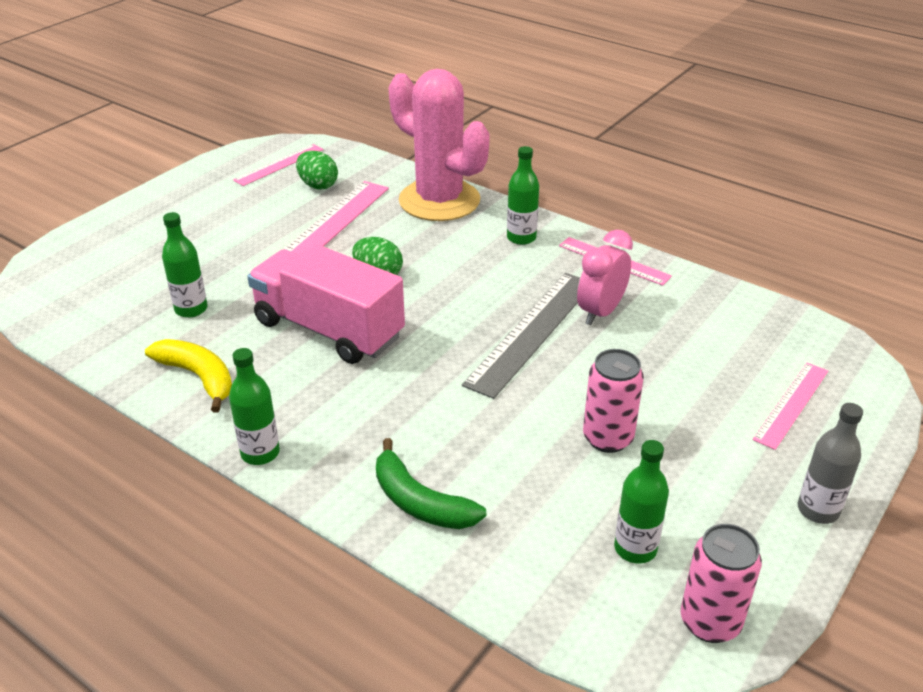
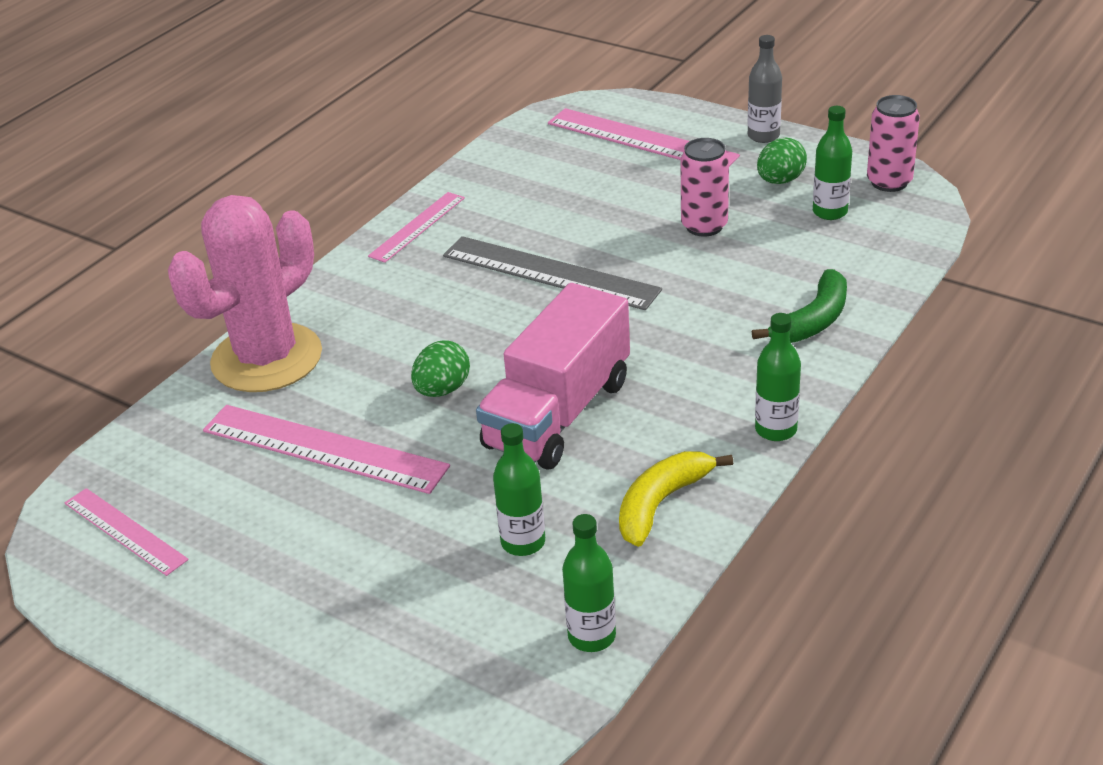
camera: 90 degrees left, 0 degrees up
(318, 185) = (202, 477): green egg -> green egg (780, 181)
(521, 238) = (365, 289): green bottle -> green bottle (591, 636)
(600, 312) = (513, 233): pink clock -> none
(791, 404) = (641, 140): pink ruler -> pink ruler, size x1.65

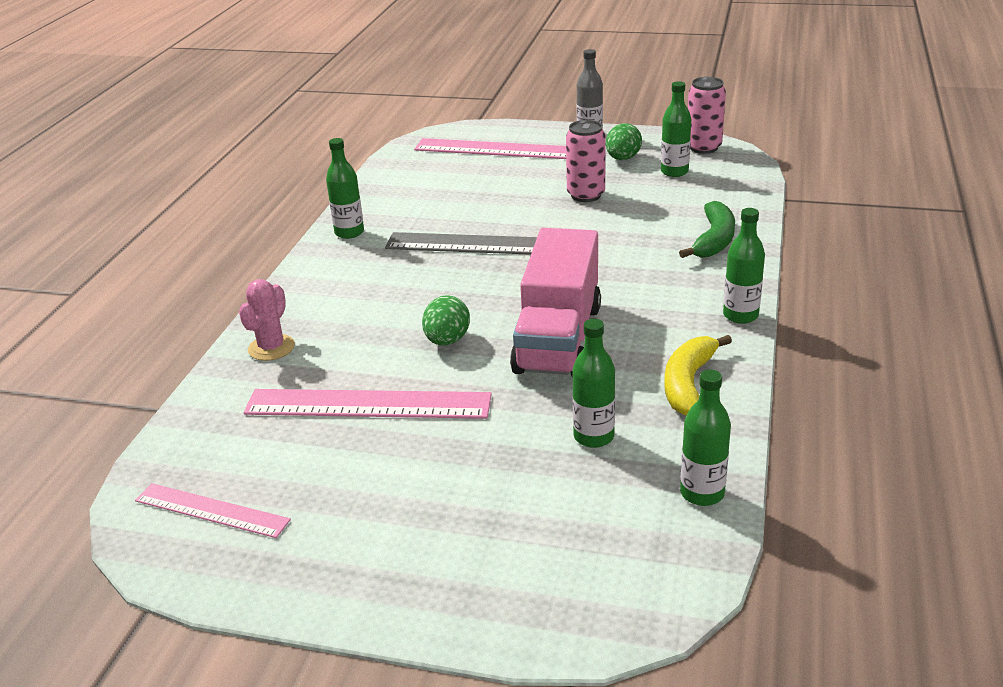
camera: 20 degrees left, 5 degrees down
(267, 358) = (271, 348): pink cactus -> pink cactus, size x0.45
(417, 227) = (349, 232): pink ruler -> green bottle

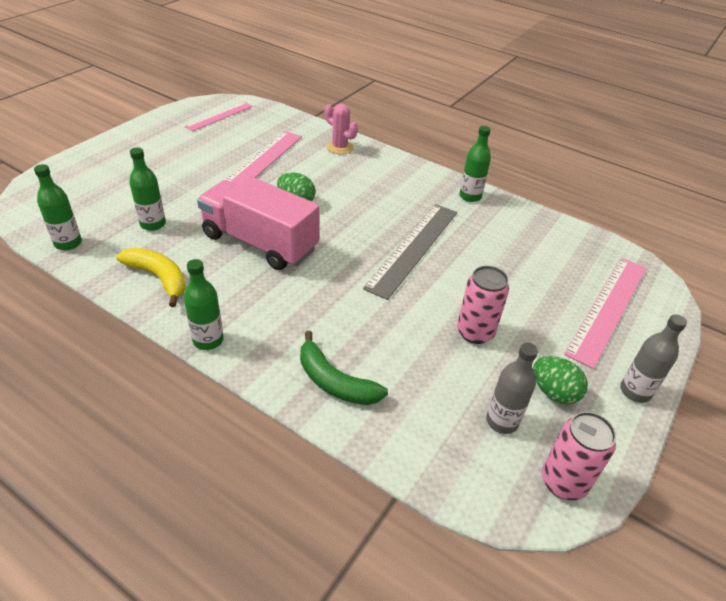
camera: 105 degrees right, 10 degrees up
(674, 172) = (502, 421): green bottle -> grey bottle

